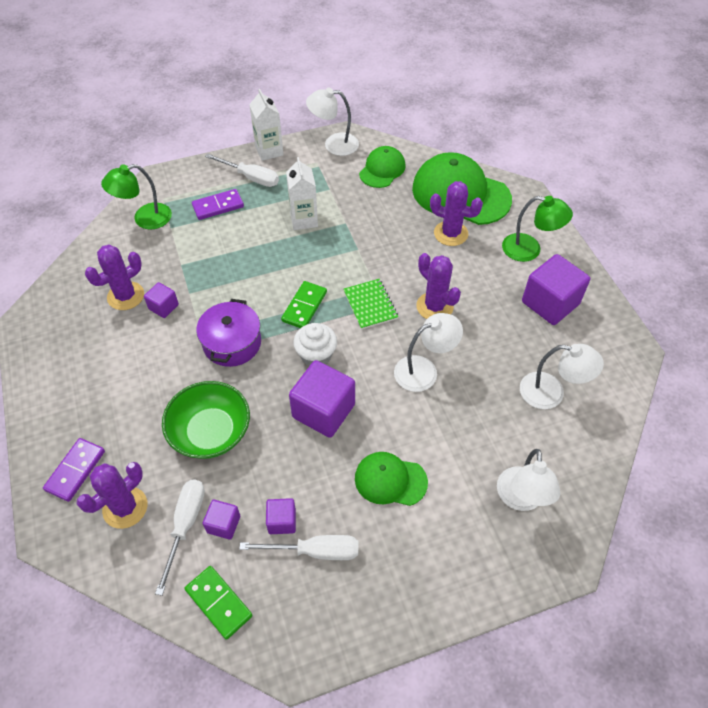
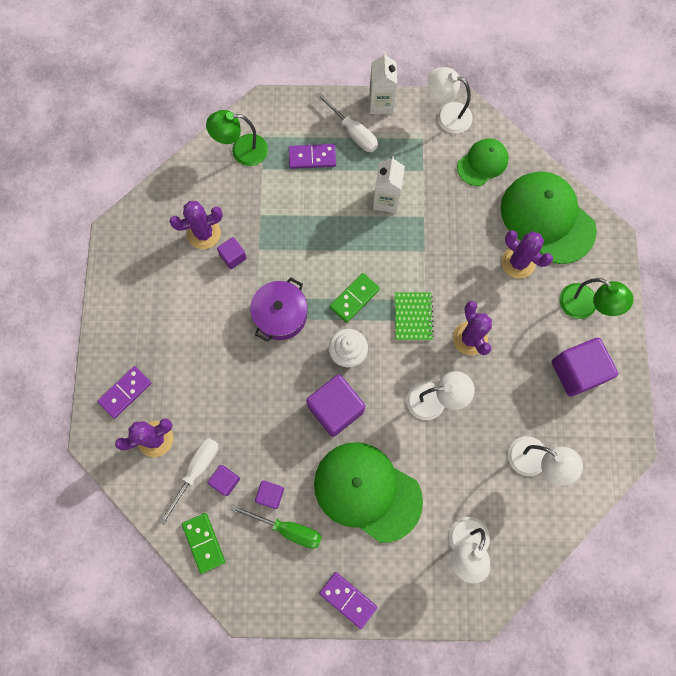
camera: 20 degrees right, 20 degrees up
(210, 432) = (238, 395): green bowl -> none
(315, 551) = (287, 529): white screwdriver -> green screwdriver
(390, 480) = (367, 491): green cap -> green cap, size x1.82
(415, 604) = (348, 599): none -> purple domino

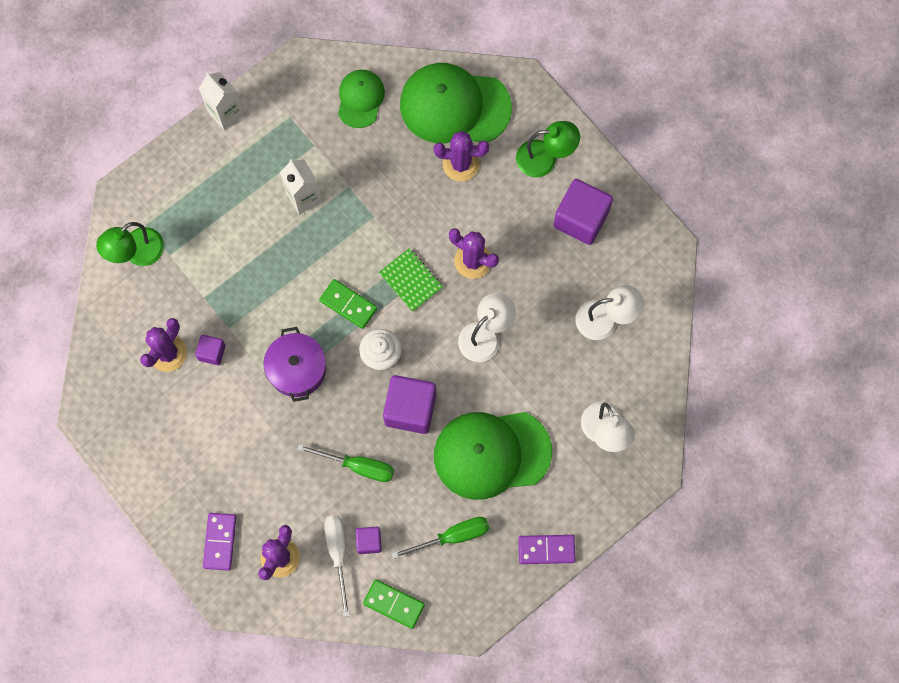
camera: 40 degrees left, 0 degrees up
(264, 419) = (358, 466): none -> green screwdriver
(270, 495) = (415, 521): purple cube -> none
(312, 157) = (206, 210): purple domino -> none
(353, 132) = (223, 158): white screwdriver -> none
(354, 298) = (348, 304): green domino -> green domino turned 60 degrees counterclockwise
(447, 115) = (293, 78): white lamp -> none

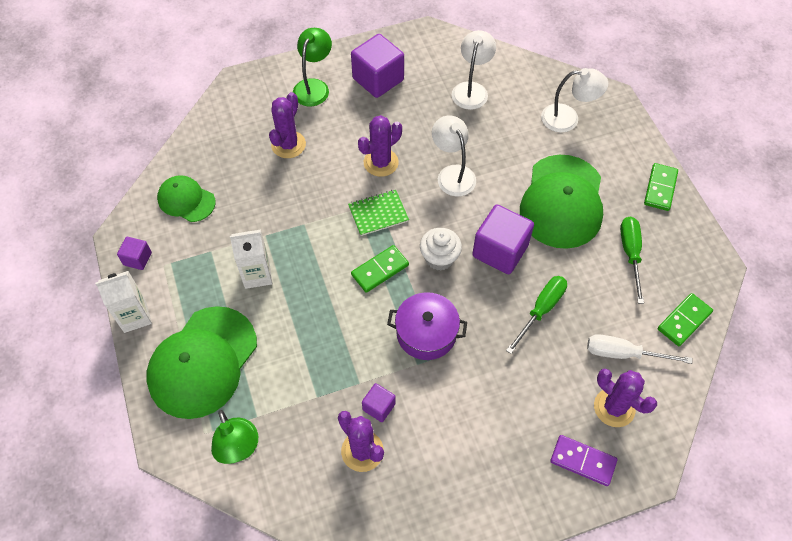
camera: 70 degrees left, 15 degrees down
(369, 541) = (618, 323): purple cube -> purple cube (137, 259)
(454, 106) = (233, 133): green cap -> green cap (203, 362)
(546, 550) = (660, 188): purple domino -> green domino

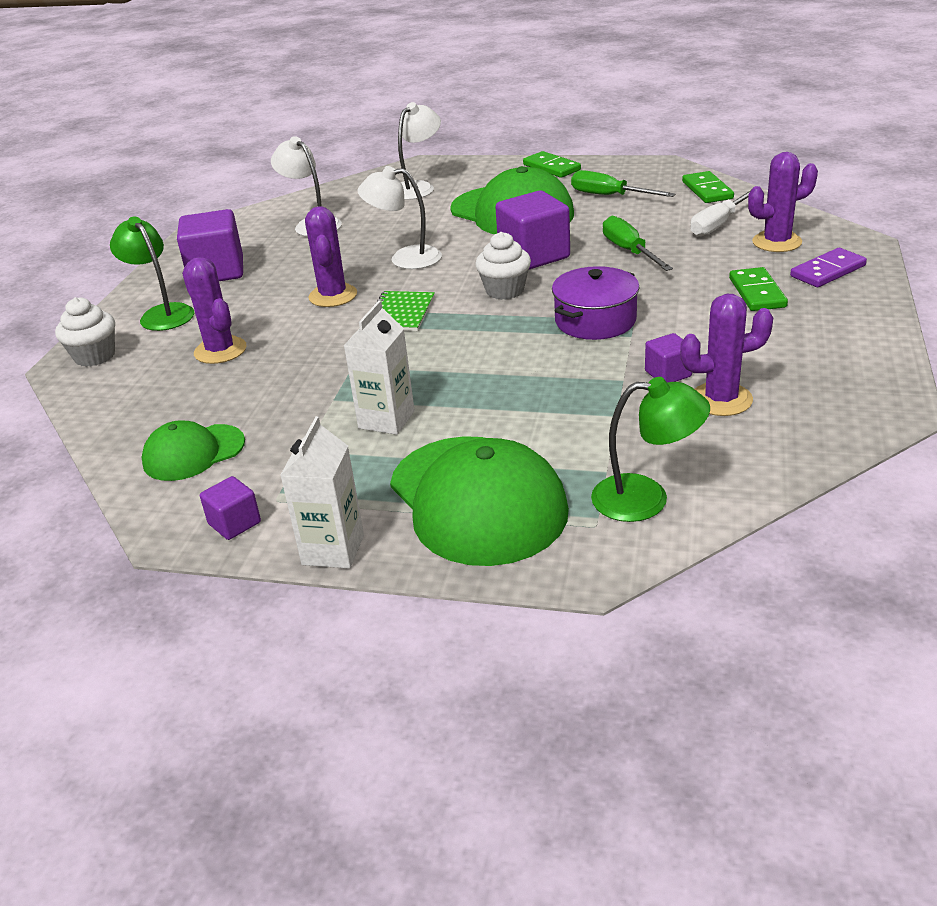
camera: 55 degrees left, 25 degrees down
(253, 87) = (95, 356): none -> white cupcake
(380, 270) = (479, 330): green domino -> green domino (757, 293)

